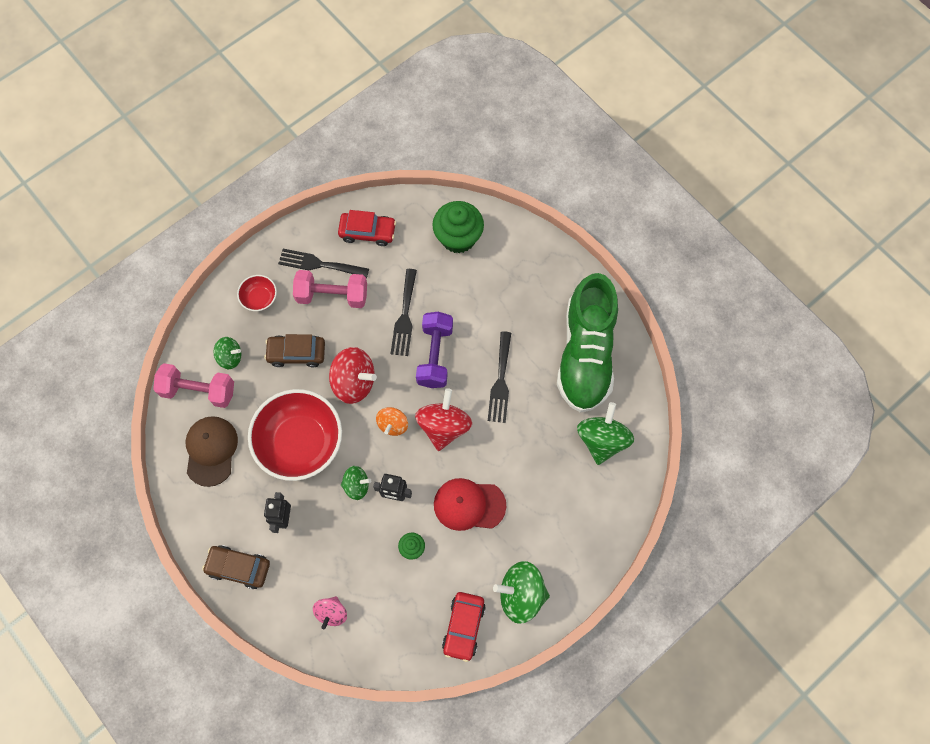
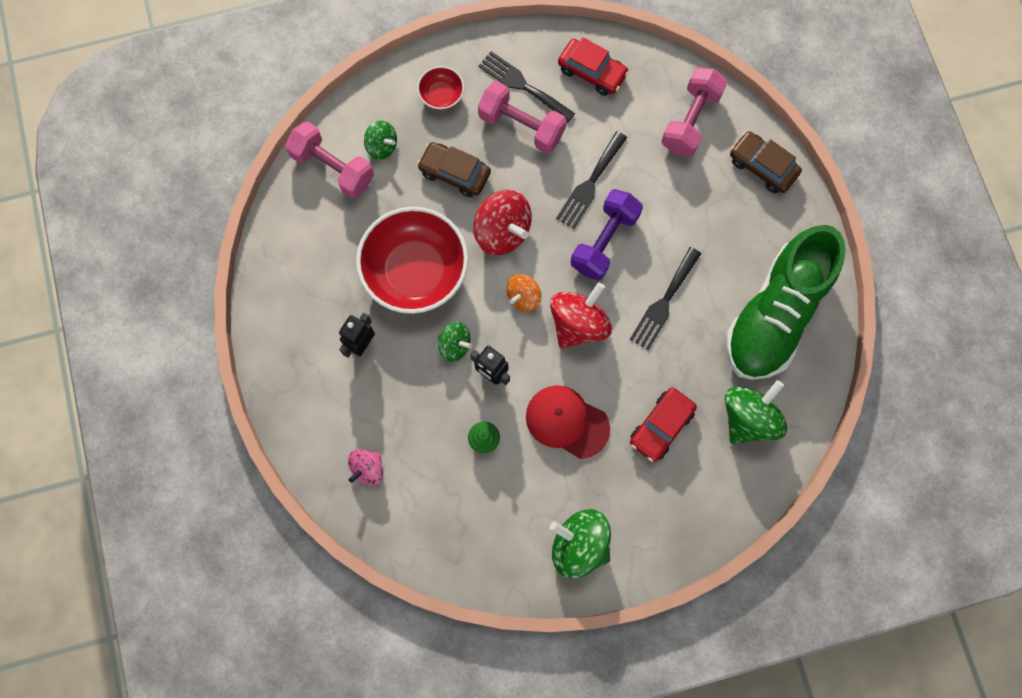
camera: 25 degrees right, 5 degrees up
(211, 450) = (318, 238): brown cap -> none
(239, 567) = (292, 375): brown car -> brown car (762, 166)
(458, 237) = (690, 121): green cupcake -> pink dumbbell
(463, 626) = (501, 550): red car -> red car (661, 426)

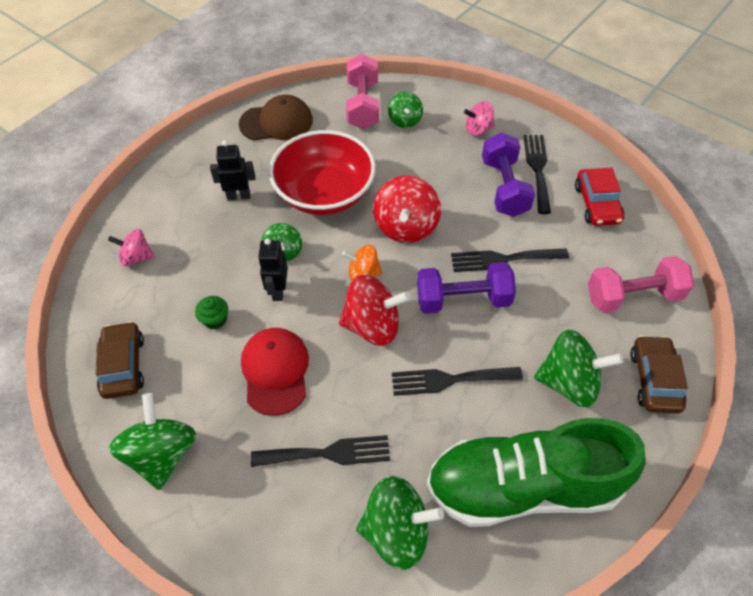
camera: 55 degrees right, 20 degrees down
(294, 257) = (276, 122): none -> brown cap
(441, 95) = (478, 129): red bowl -> pink spinning top
(454, 173) = (425, 171): brown car -> brown car (123, 365)
(521, 126) = (504, 187): pink dumbbell -> purple dumbbell
(661, 426) = (328, 453): red car -> black fork
(724, 223) = (569, 382): none -> green spinning top

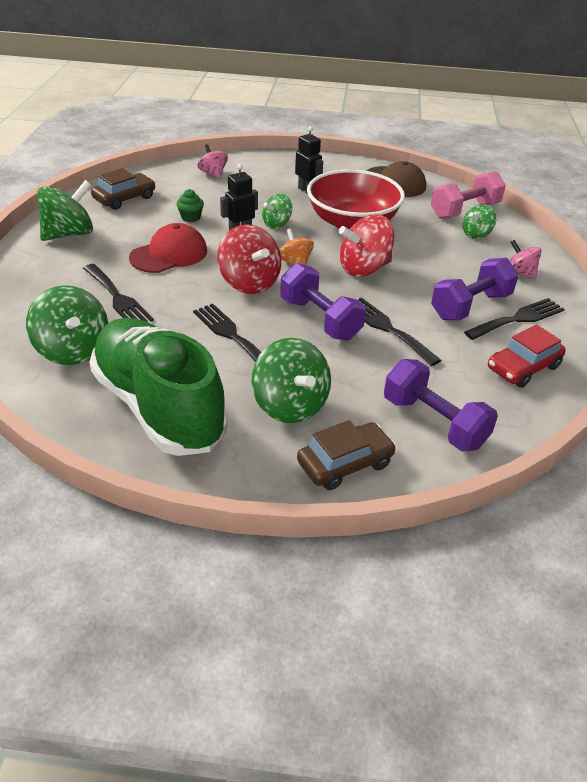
camera: 55 degrees right, 15 degrees down
(633, 296) = (434, 422): pink dumbbell -> purple dumbbell

